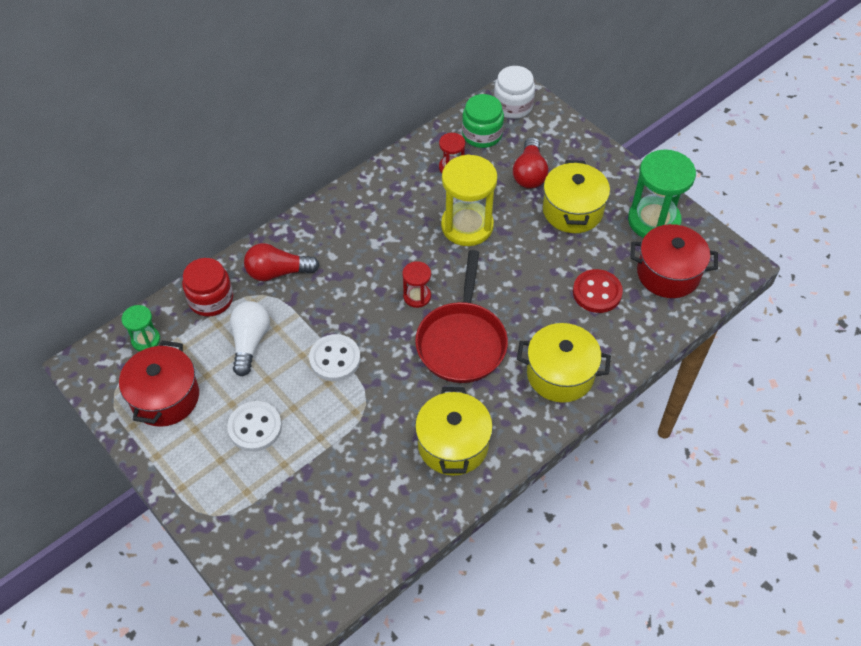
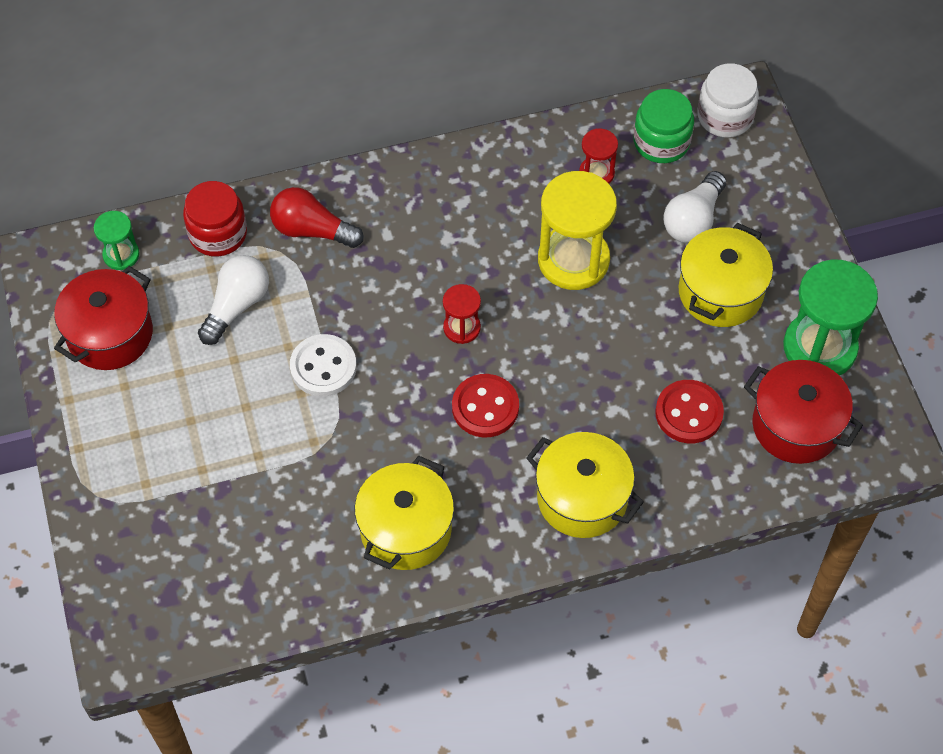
camera: 25 degrees right, 5 degrees up
(255, 427) = (191, 412): white button -> none
(462, 341) = (485, 407): red pan -> red button
(529, 173) = (693, 219): red light bulb -> white light bulb

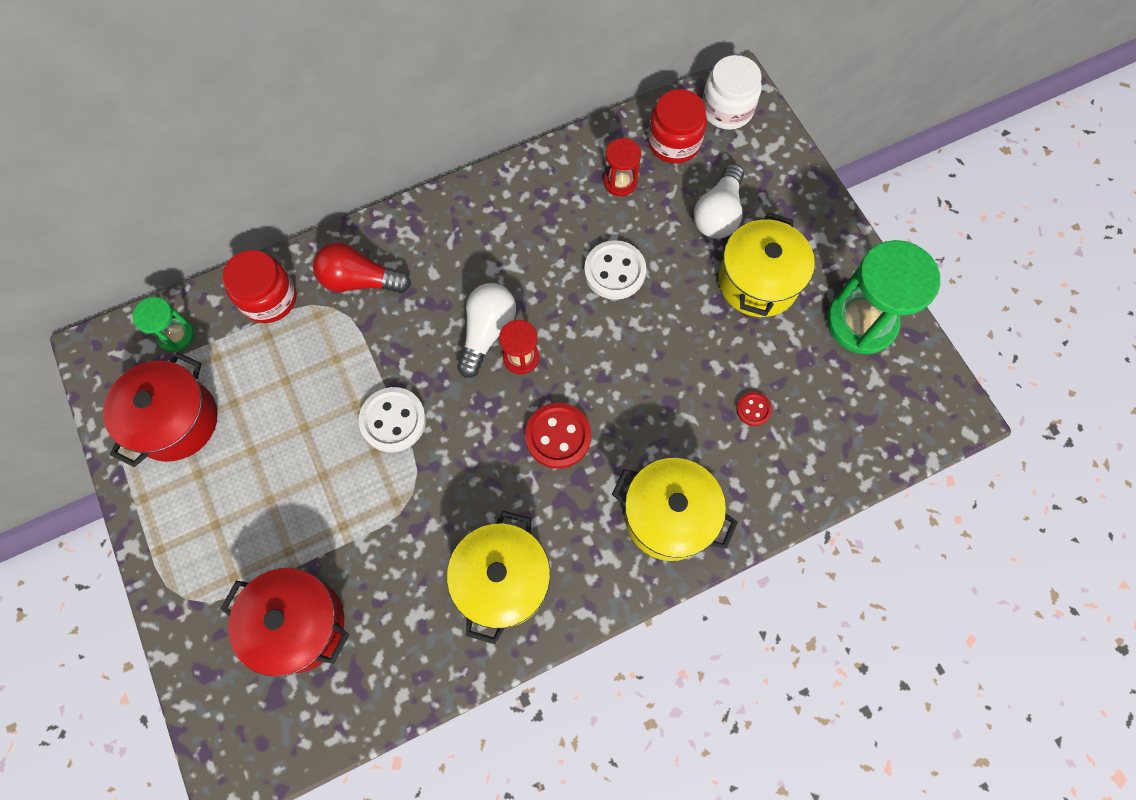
camera: 10 degrees left, 10 degrees up
(236, 306) = (298, 370): white light bulb -> white light bulb (487, 332)
(573, 260) = (614, 271): yellow hourglass -> white button
(661, 142) = (674, 142): green jar -> red jar
(689, 413) = (753, 409): red button -> red button, size x0.53
(796, 425) = (856, 405): red pot -> red pot (299, 624)

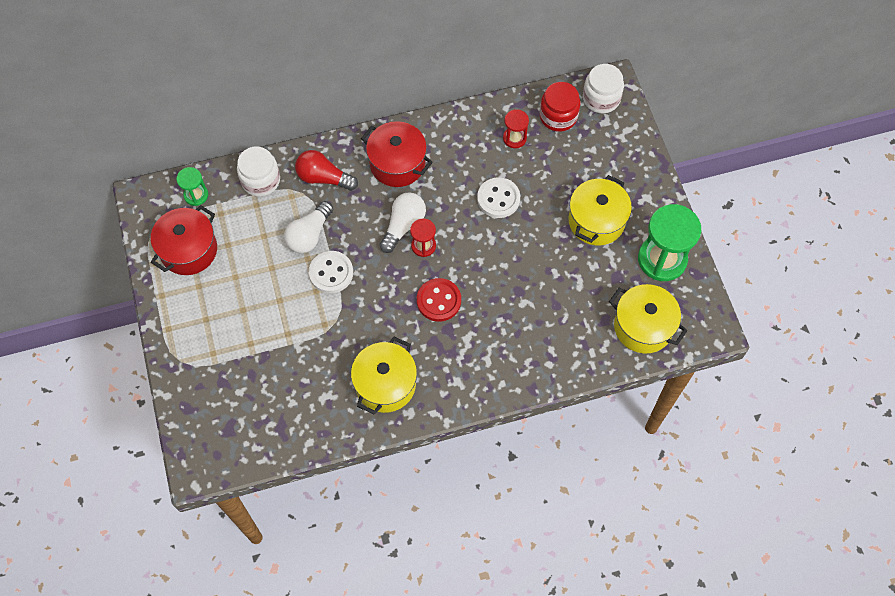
camera: 10 degrees right, 5 degrees down
(269, 298) = (261, 180): red jar -> white jar
(299, 624) = (250, 389): red pot -> red pot (397, 164)
(669, 516) = (502, 363): yellow pot -> yellow pot (643, 326)
(718, 214) = (579, 170): white light bulb -> white light bulb (309, 235)
(753, 409) = (574, 305): red button -> none

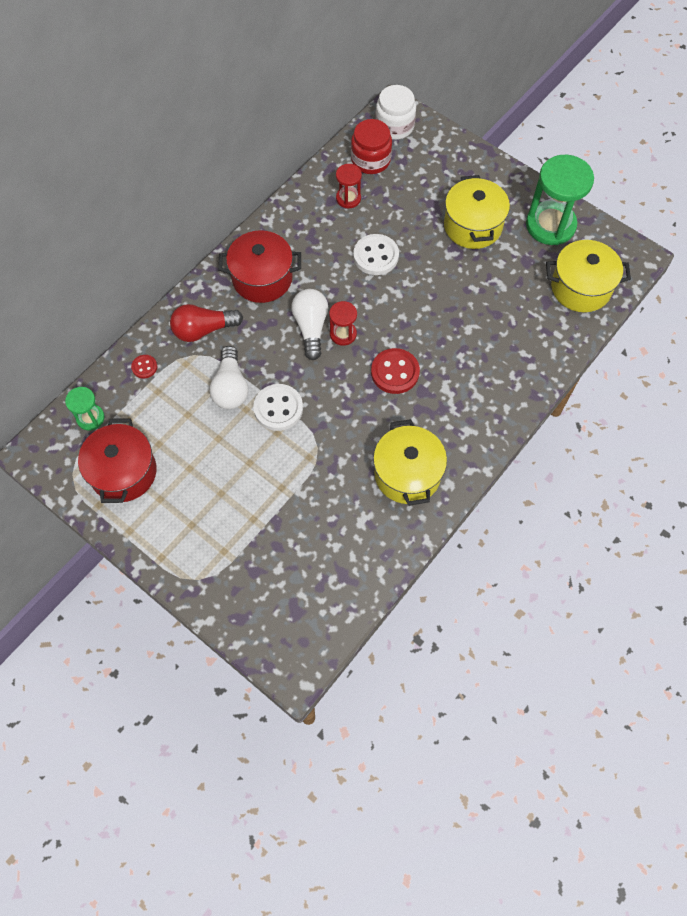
camera: 35 degrees left, 0 degrees up
(261, 180) = (144, 367): white jar -> red button

